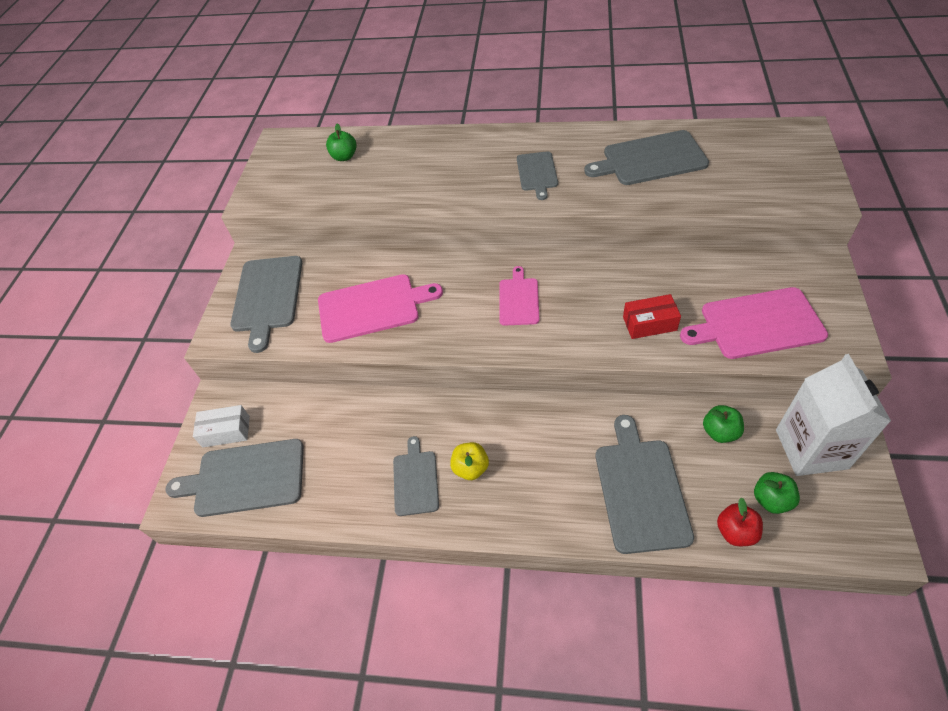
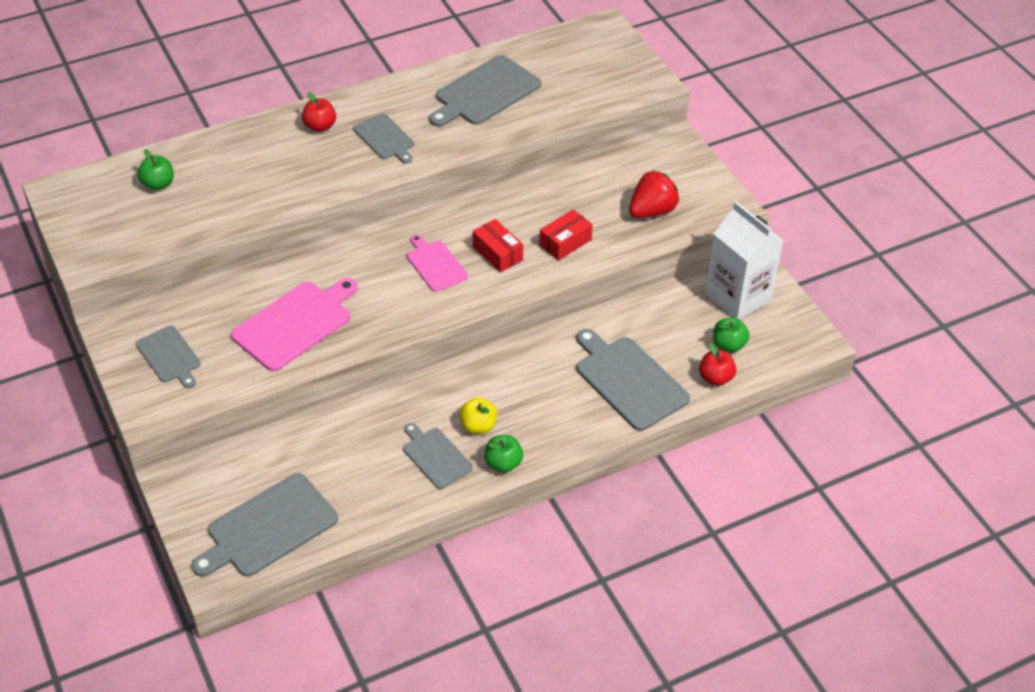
camera: 40 degrees left, 5 degrees down
(226, 431) = (210, 501): white box -> none
(268, 296) = (169, 356): grey cutting board -> grey cutting board, size x0.60
(493, 148) = (320, 126): none -> red apple
(579, 310) = (497, 253): none -> red box
(720, 432) = (664, 312): green apple -> green apple (503, 463)
(757, 324) = (652, 211): pink cutting board -> red strawberry

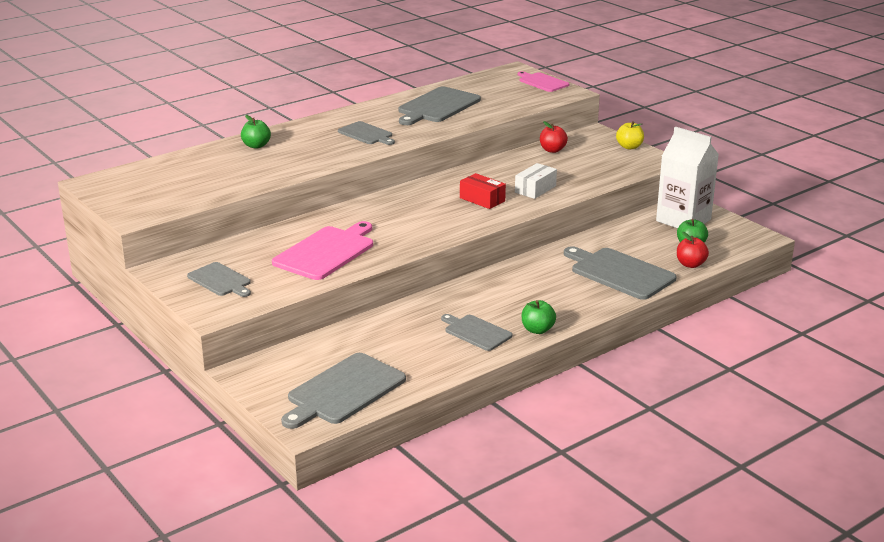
camera: 10 degrees left, 20 degrees down
(158, 184) = (182, 172): green apple -> green apple (256, 146)
(320, 126) = (309, 132): red apple -> red apple (552, 150)
(435, 264) = (433, 210): pink cutting board -> pink cutting board (542, 82)
(478, 426) = (505, 311): yellow apple -> yellow apple (629, 147)
(565, 242) = (535, 189): red box -> white box
(652, 211) = (596, 167): red strawberry -> none

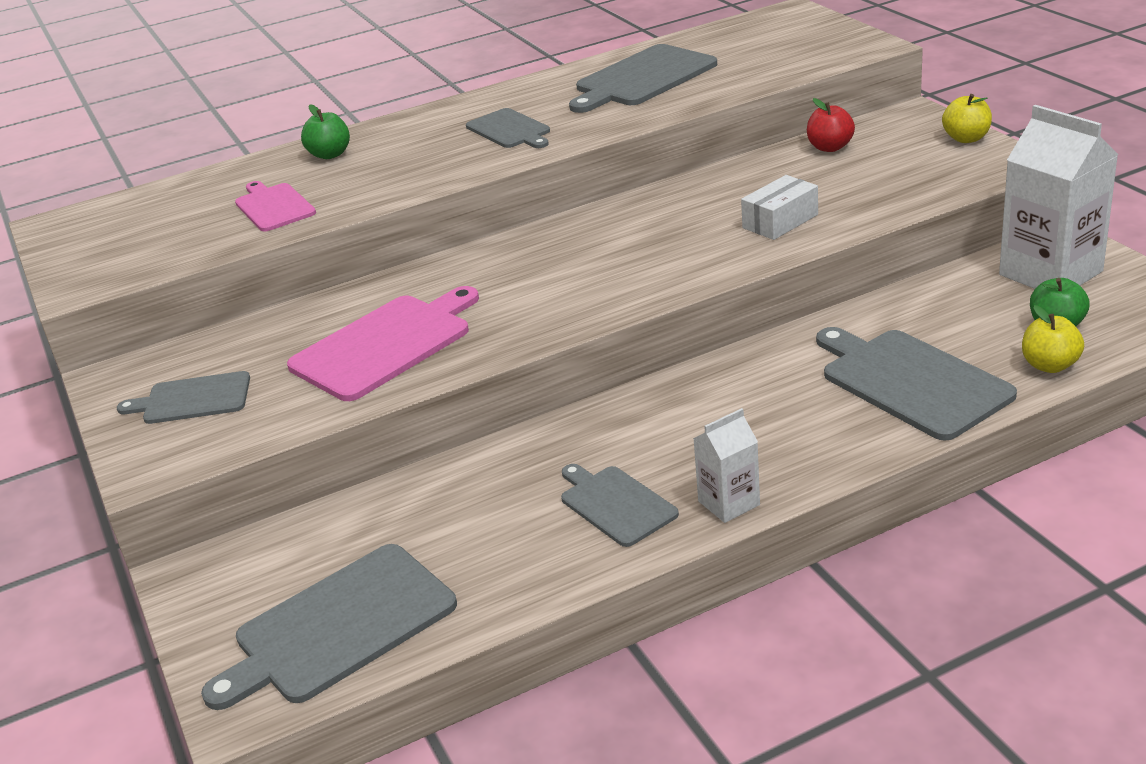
camera: 15 degrees right, 5 degrees up
(220, 280) = (193, 399): grey cutting board -> grey cutting board turned 120 degrees clockwise
(482, 199) = (682, 242): red box -> none
(537, 330) = (729, 503): green apple -> white carton
(542, 82) = (829, 30): pink cutting board -> pink cutting board (273, 207)
(690, 264) = (1049, 365): red apple -> yellow apple

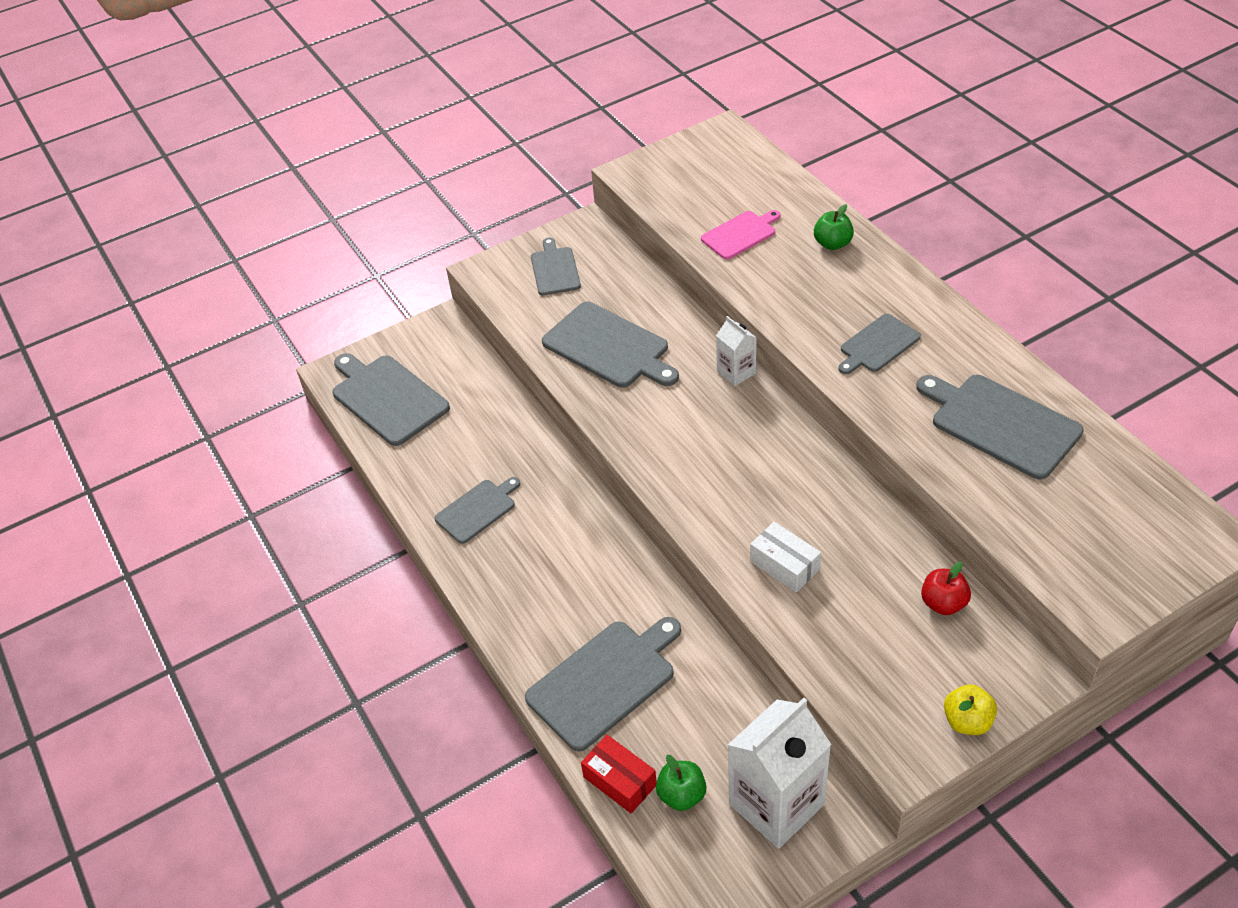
camera: 85 degrees right, 15 degrees up
(385, 345) = (609, 347): pink cutting board -> grey cutting board
(729, 503) = (470, 569): white carton -> white carton (736, 372)
(1049, 365) = (620, 781): yellow apple -> red box

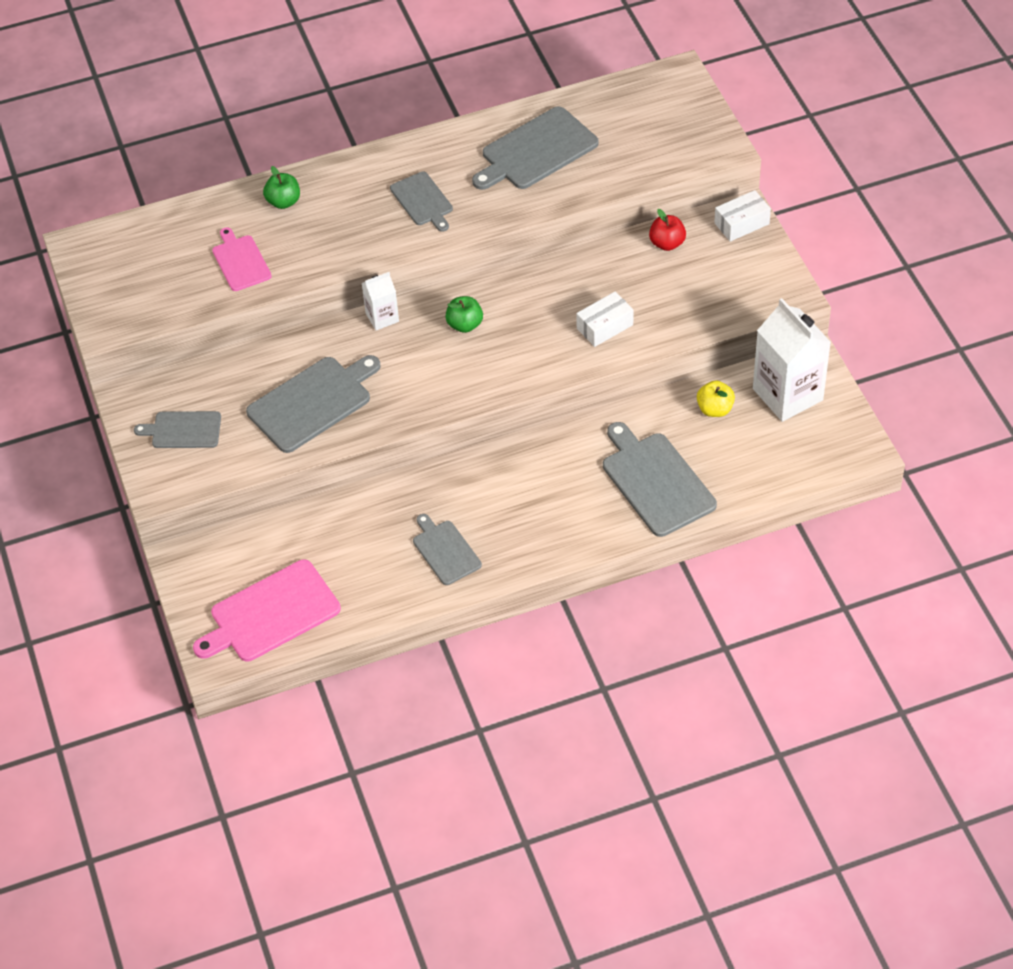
camera: 80 degrees left, 5 degrees up
(387, 398) = (271, 613): grey cutting board -> pink cutting board
(620, 781) = (748, 484): red box -> none
(681, 795) = (768, 448): green apple -> green apple (465, 325)
(967, 721) = (769, 256): yellow apple -> yellow apple (715, 409)
(1013, 679) = (741, 223): none -> white box

